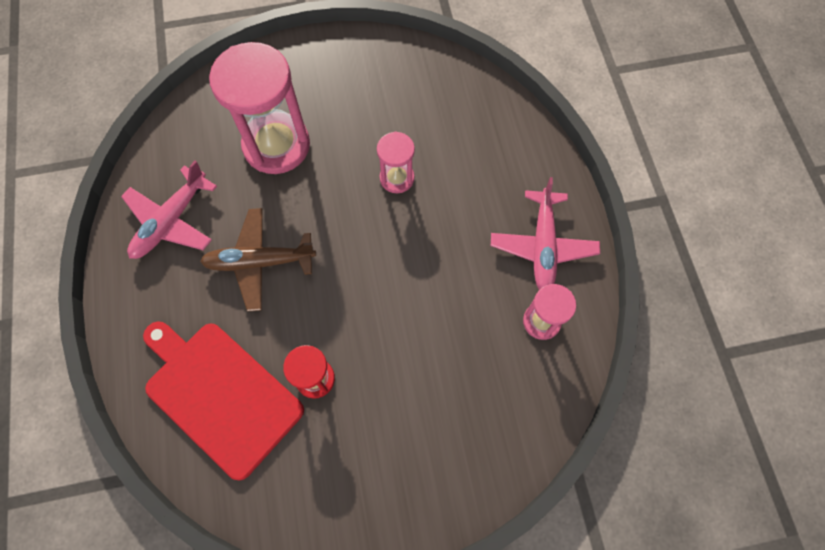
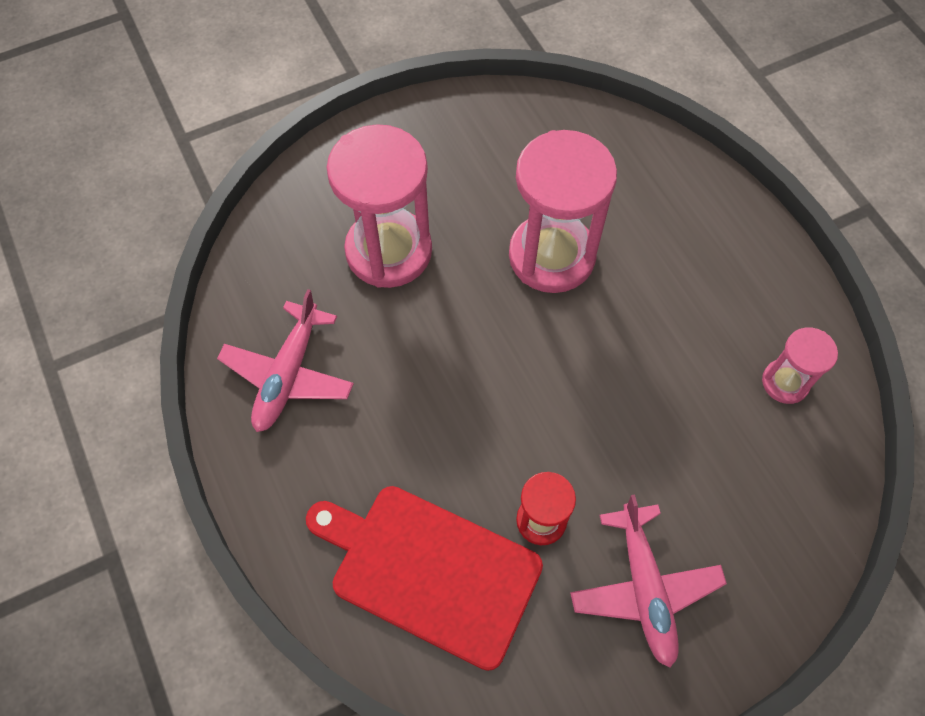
camera: 15 degrees left, 5 degrees down
(259, 262) = (419, 397): brown plane -> none
(397, 178) = (551, 256): pink hourglass -> pink hourglass, size x1.97
(542, 246) = (753, 295): pink plane -> pink plane (644, 589)

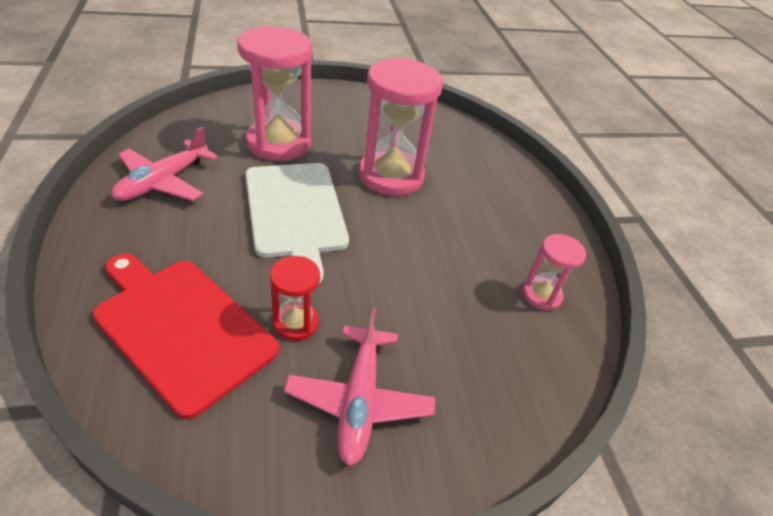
camera: 10 degrees right, 20 degrees down
(466, 363) = (295, 212): none -> white cutting board

